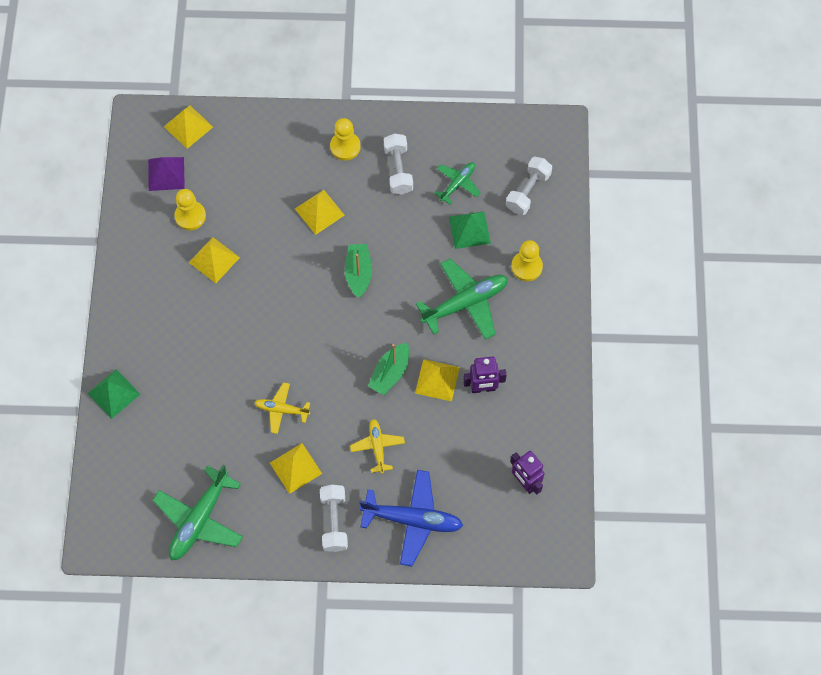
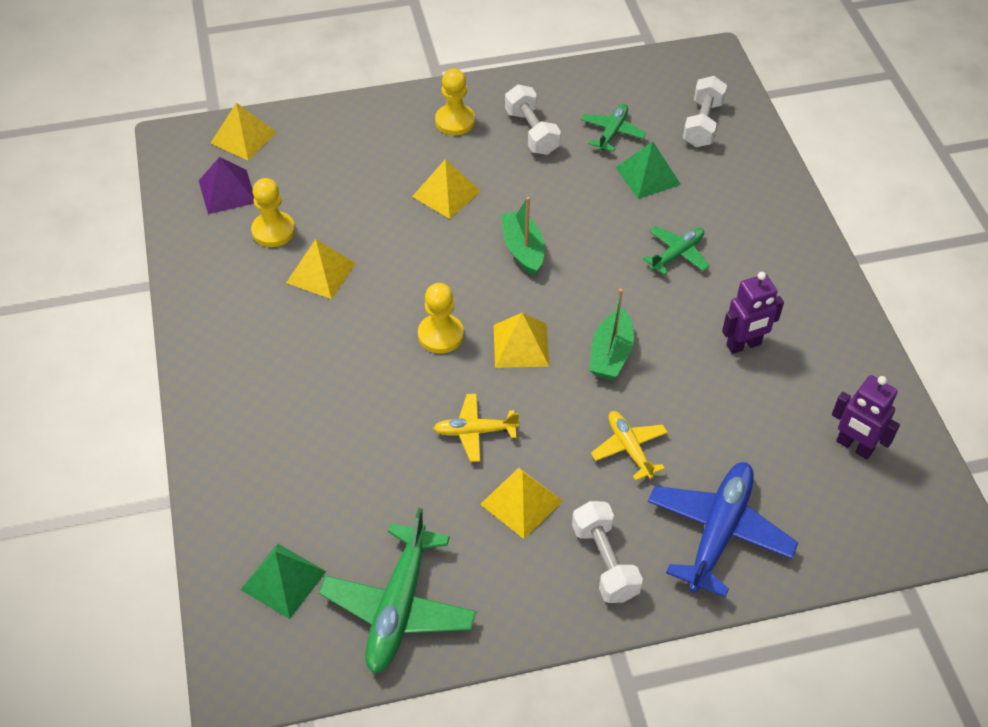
camera: 15 degrees left, 15 degrees down
(113, 393) = (219, 465): green pyramid -> green pyramid (283, 580)
(413, 519) = (718, 531): blue plane -> blue plane turned 60 degrees counterclockwise
(437, 380) = (678, 348): yellow pyramid -> yellow pyramid (521, 345)
(465, 303) = (677, 254): green plane -> green plane, size x0.56
(526, 267) = (737, 200): yellow pawn -> yellow pawn (440, 335)

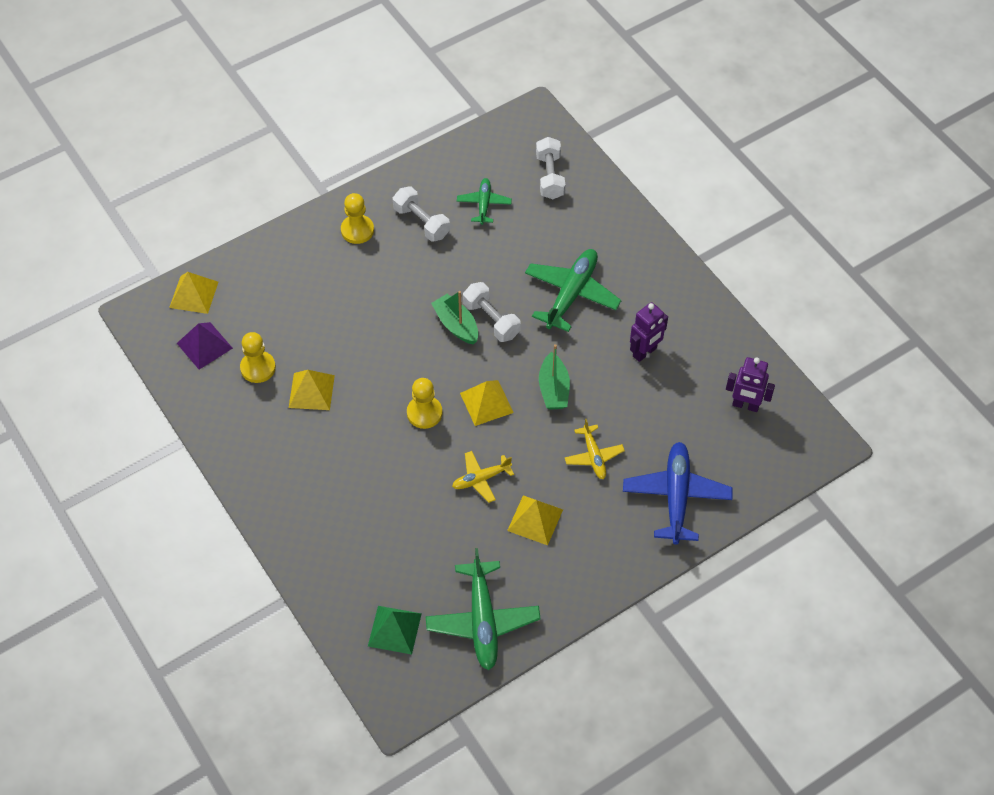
camera: 20 degrees left, 5 degrees up
(446, 193) = (378, 295): yellow pyramid -> none
(604, 561) = (608, 543): white dumbbell -> white dumbbell (491, 320)
(629, 448) = (594, 456): yellow plane -> yellow plane turned 150 degrees counterclockwise
(648, 176) = (525, 234): green pyramid -> none
(677, 254) = (571, 294): green plane -> green plane, size x1.77

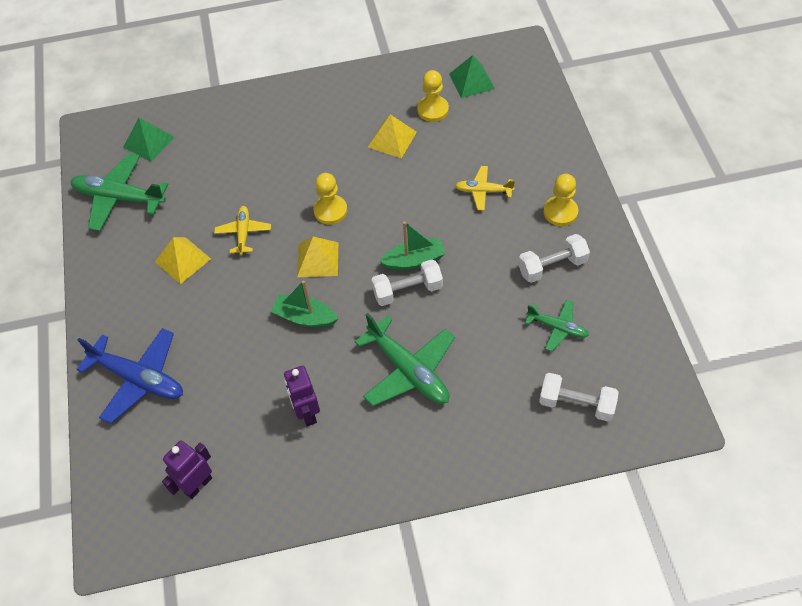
camera: 115 degrees right, 0 degrees up
(194, 294) = (529, 83): yellow pyramid -> none
(204, 345) = (471, 81): purple pyramid -> green pyramid
(594, 456) = (217, 326): yellow plane -> yellow plane (483, 191)

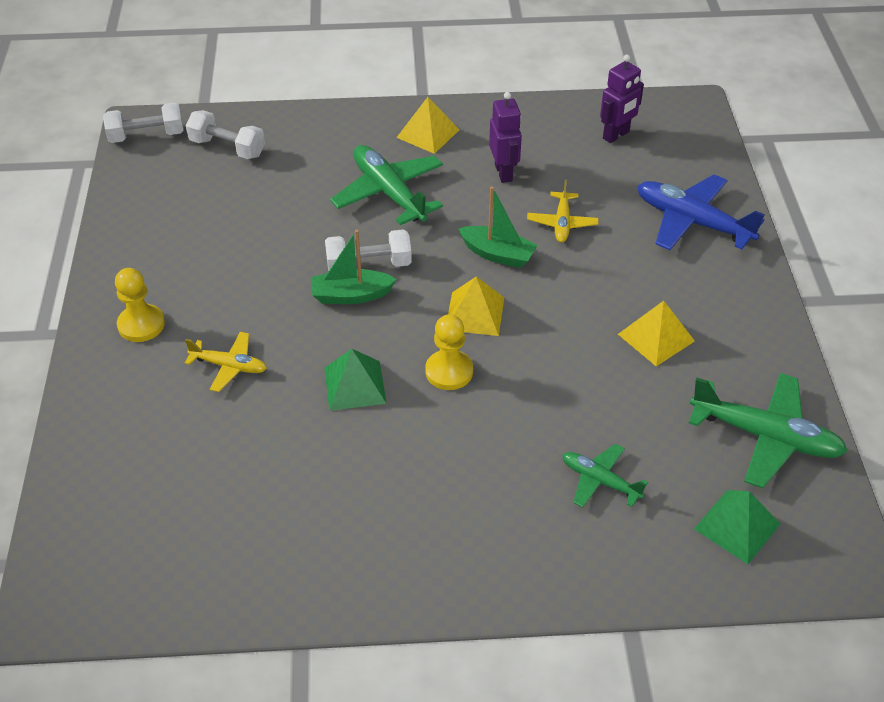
camera: 175 degrees left, 10 degrees down
(243, 233) = (573, 360): yellow plane -> yellow plane (562, 223)
(392, 139) = (335, 465): yellow pyramid -> yellow pyramid (428, 133)
(433, 110) = (254, 507): yellow pawn -> none
(471, 81) = (169, 552): green pyramid -> green pyramid (355, 385)
(552, 266) = (186, 266): white dumbbell -> white dumbbell (147, 136)
(557, 328) = (212, 208): green plane -> green plane (599, 481)

